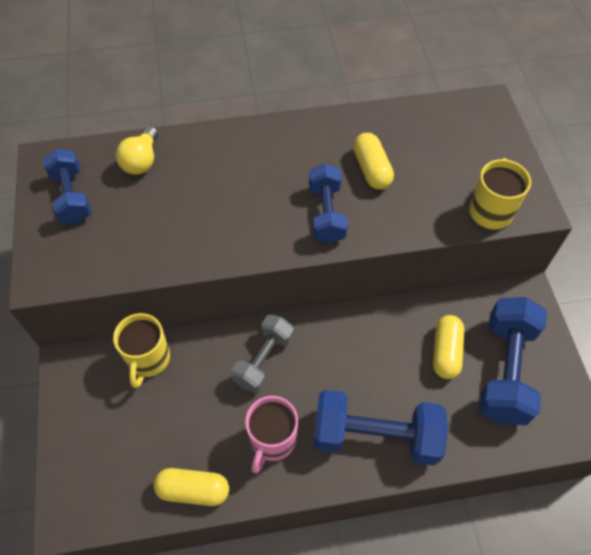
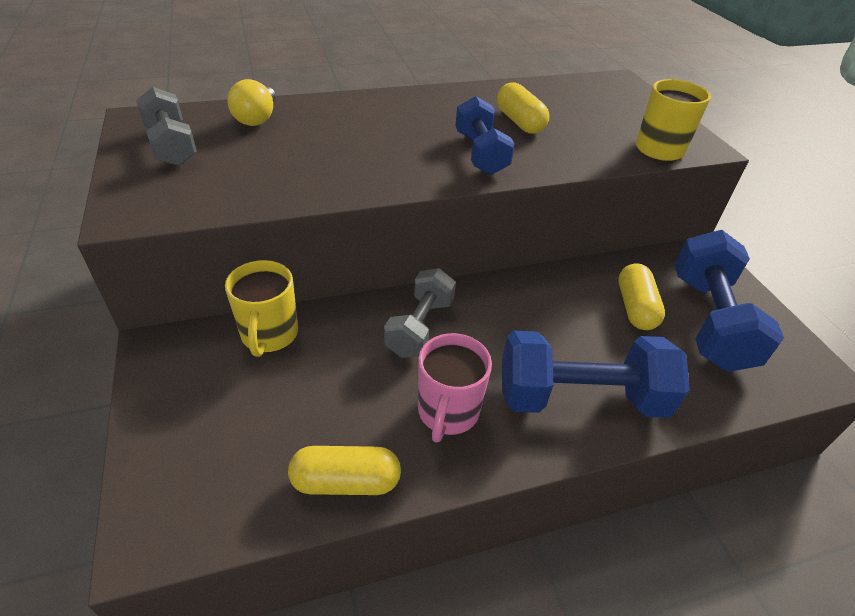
camera: 10 degrees left, 15 degrees down
(72, 197) = (171, 145): blue dumbbell -> grey dumbbell

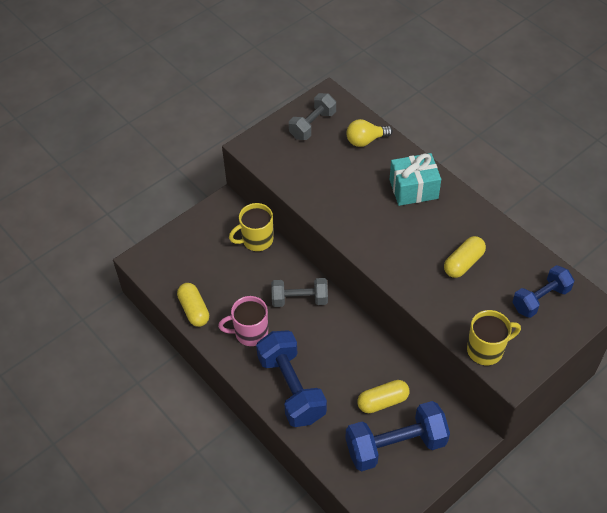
camera: 70 degrees right, 10 degrees up
(376, 114) = (413, 189): none -> turquoise gift
(480, 153) = (405, 256): blue dumbbell -> blue dumbbell (540, 299)

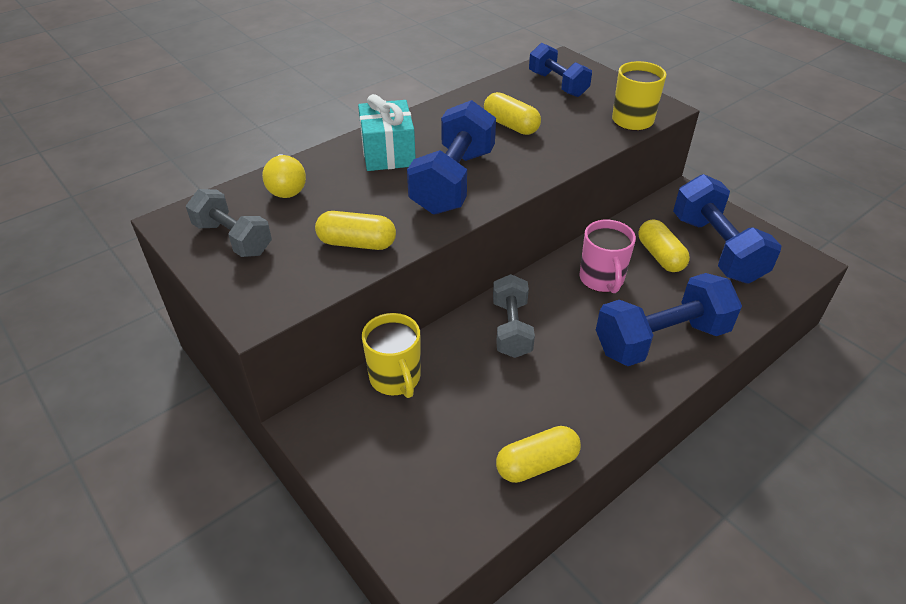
camera: 90 degrees left, 10 degrees down
(250, 333) = (575, 386): pink mug -> pink mug (601, 279)
(310, 182) = (357, 243): none -> yellow capsule
(381, 228) = (453, 181): none -> blue dumbbell

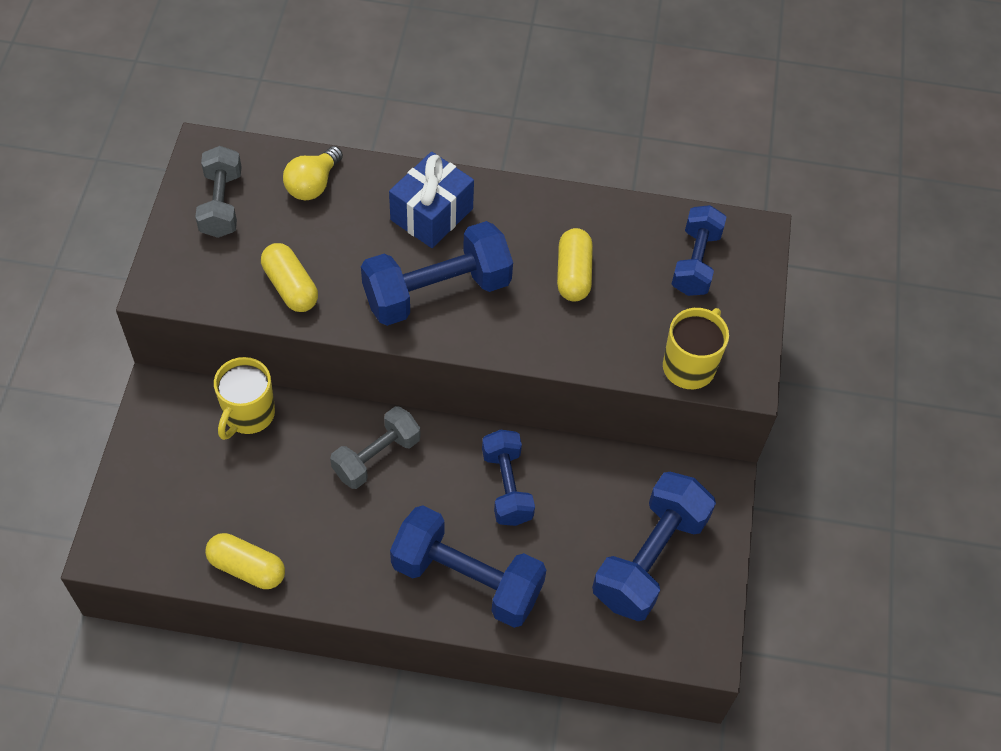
camera: 45 degrees right, 15 degrees up
(388, 153) = (431, 214): turquoise gift -> blue gift
(601, 279) = (507, 486): pink mug -> blue dumbbell
(660, 256) = (589, 516): yellow capsule -> none

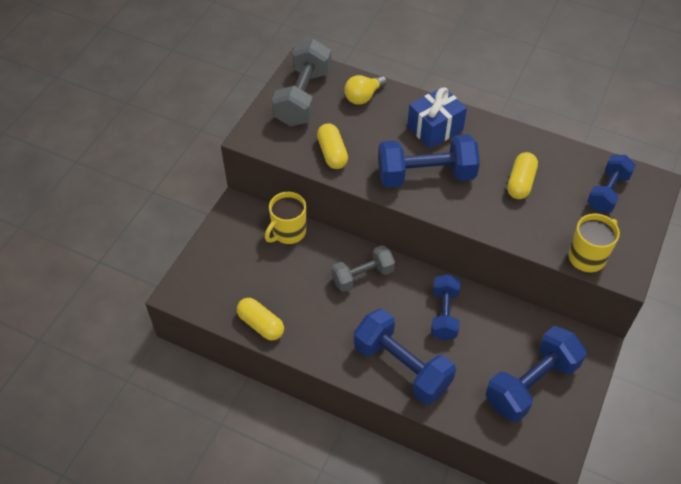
camera: 20 degrees right, 5 degrees down
(221, 204) = (303, 97): grey dumbbell -> grey dumbbell, size x1.56

